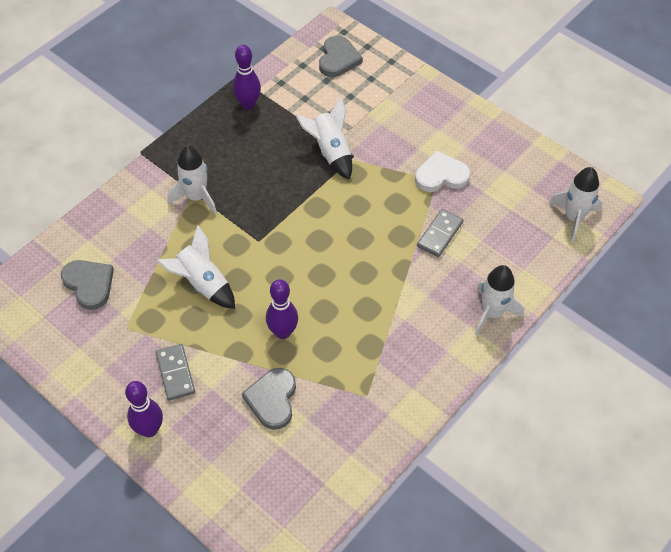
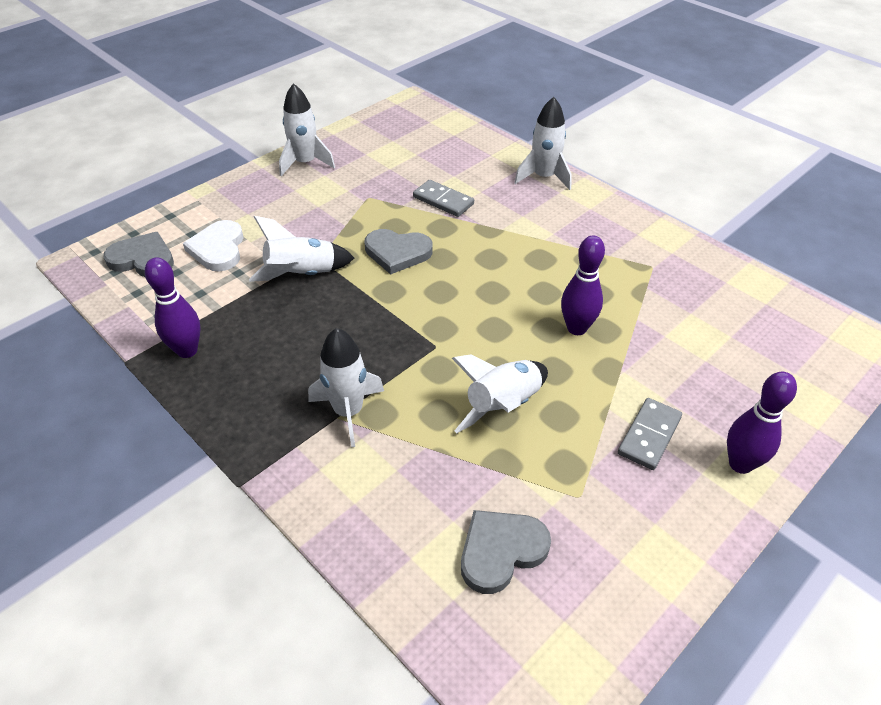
camera: 85 degrees left, 10 degrees down
(175, 373) = (649, 435): grey domino -> grey domino turned 45 degrees counterclockwise
(272, 399) = (671, 341): grey heart -> grey heart (397, 253)
(441, 175) = (361, 193): white heart -> white heart (218, 249)
(574, 218) = (433, 121): white rocket -> white rocket (305, 163)

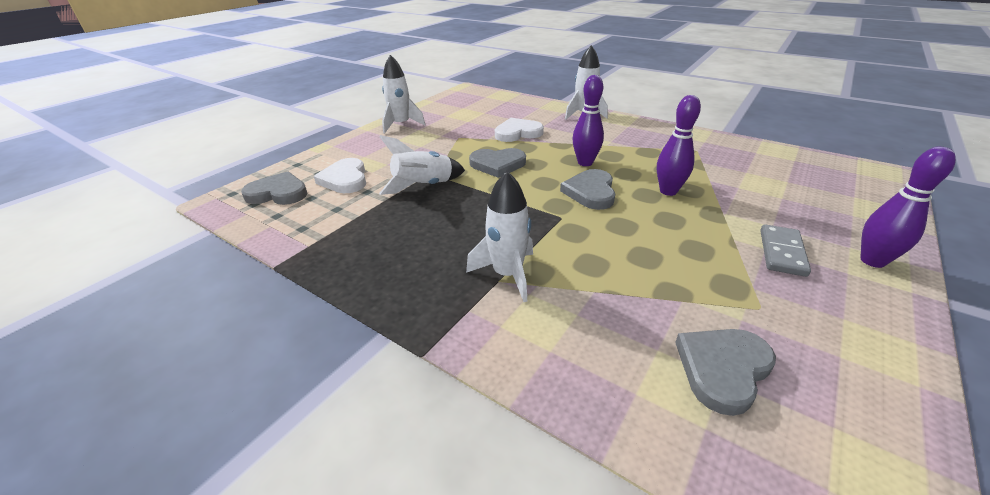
camera: 10 degrees left, 10 degrees down
(187, 350) = (335, 250): purple bowling pin -> purple bowling pin (585, 163)
(443, 200) = (517, 133): grey domino -> white heart
(486, 314) = (590, 192): none -> grey heart
(503, 405) = (644, 249): white rocket -> none

